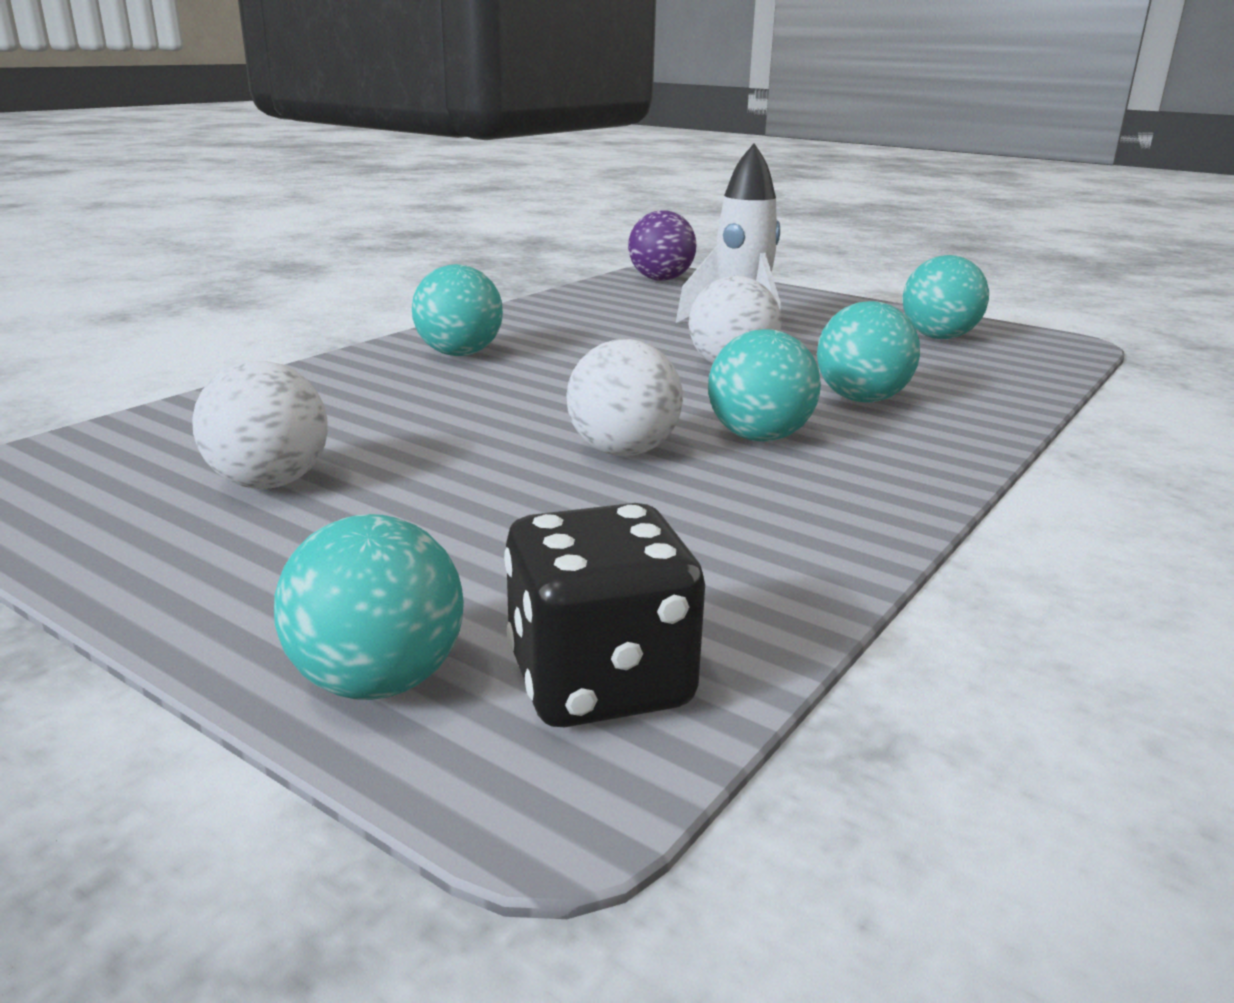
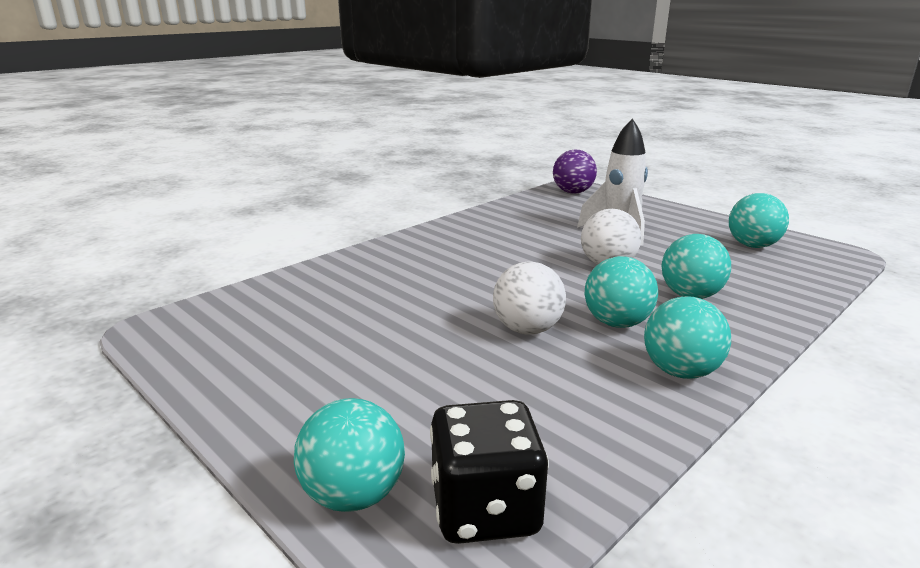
camera: 10 degrees right, 0 degrees up
(269, 483) = (313, 341): white ball -> none
(459, 354) = (438, 248): turquoise ball -> turquoise ball (680, 372)

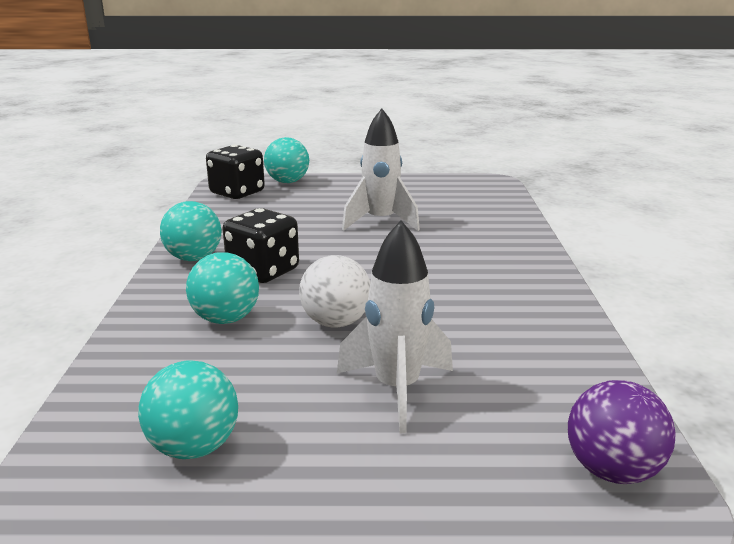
camera: 135 degrees right, 0 degrees up
(410, 329) = (380, 222): none -> white rocket
(527, 329) = (315, 246): white ball -> none
(617, 323) = (263, 271): turquoise ball -> black dice

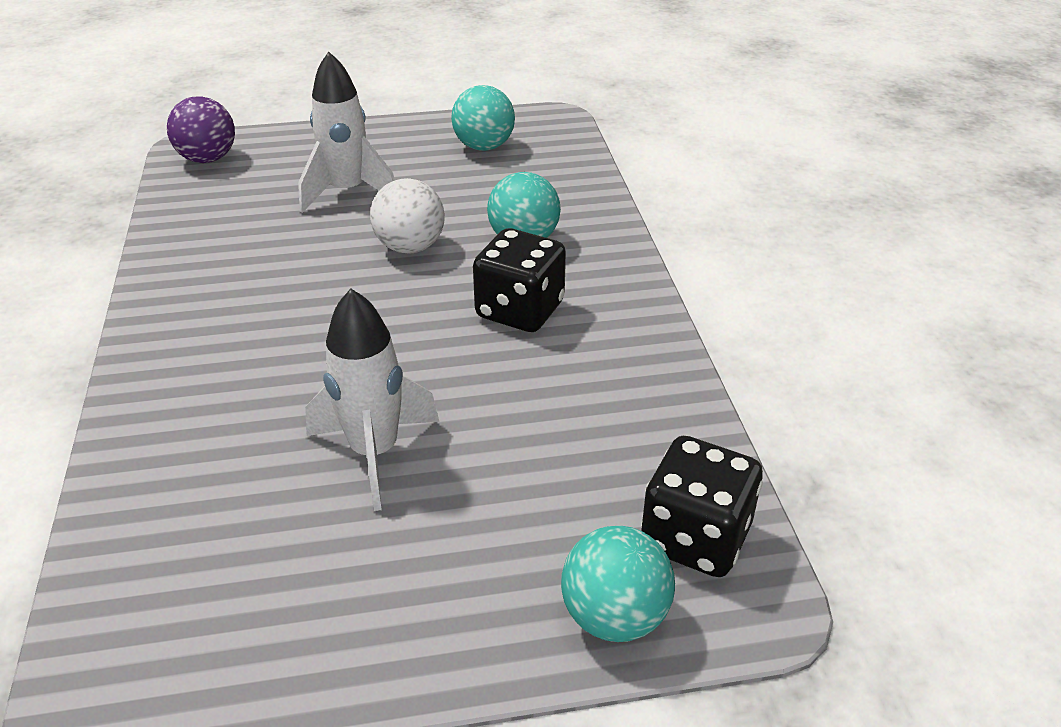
camera: 170 degrees right, 15 degrees up
(194, 258) = (626, 325): turquoise ball -> none

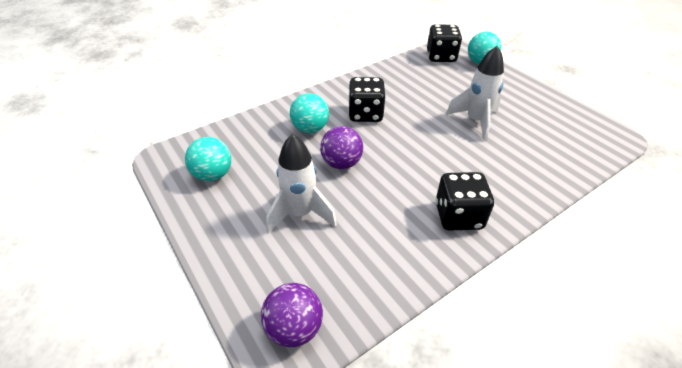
camera: 115 degrees left, 5 degrees up
(196, 315) = (458, 216): none -> black dice
(410, 247) = (341, 163): white ball -> purple ball

